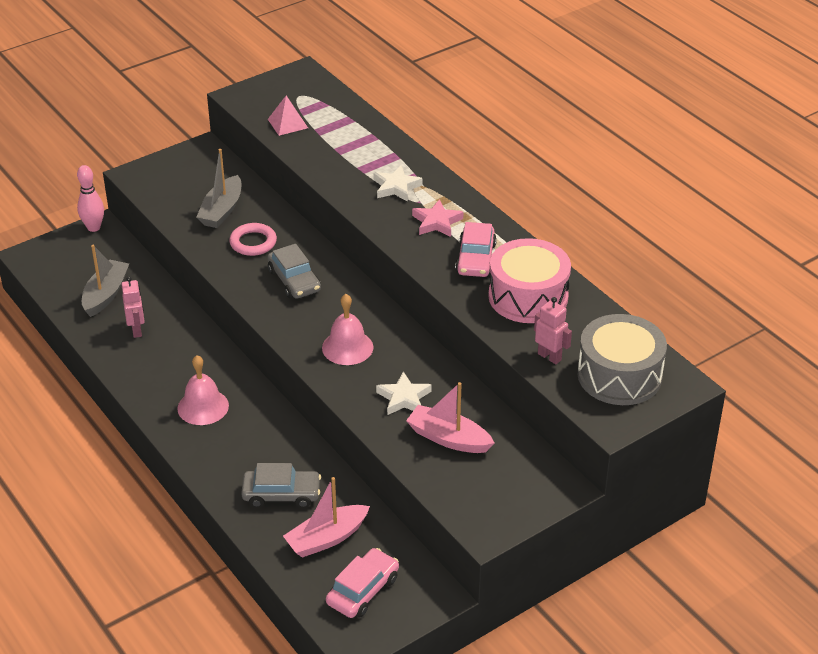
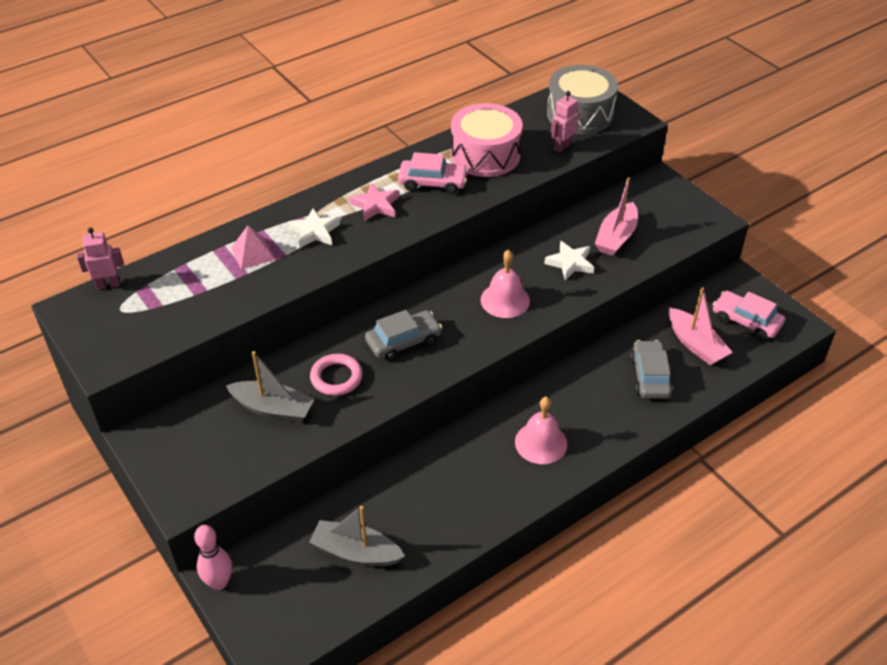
camera: 90 degrees left, 5 degrees up
(137, 330) = (422, 513): pink robot -> pink robot (108, 285)
(287, 123) = (177, 317): pink pyramid -> pink pyramid (253, 253)

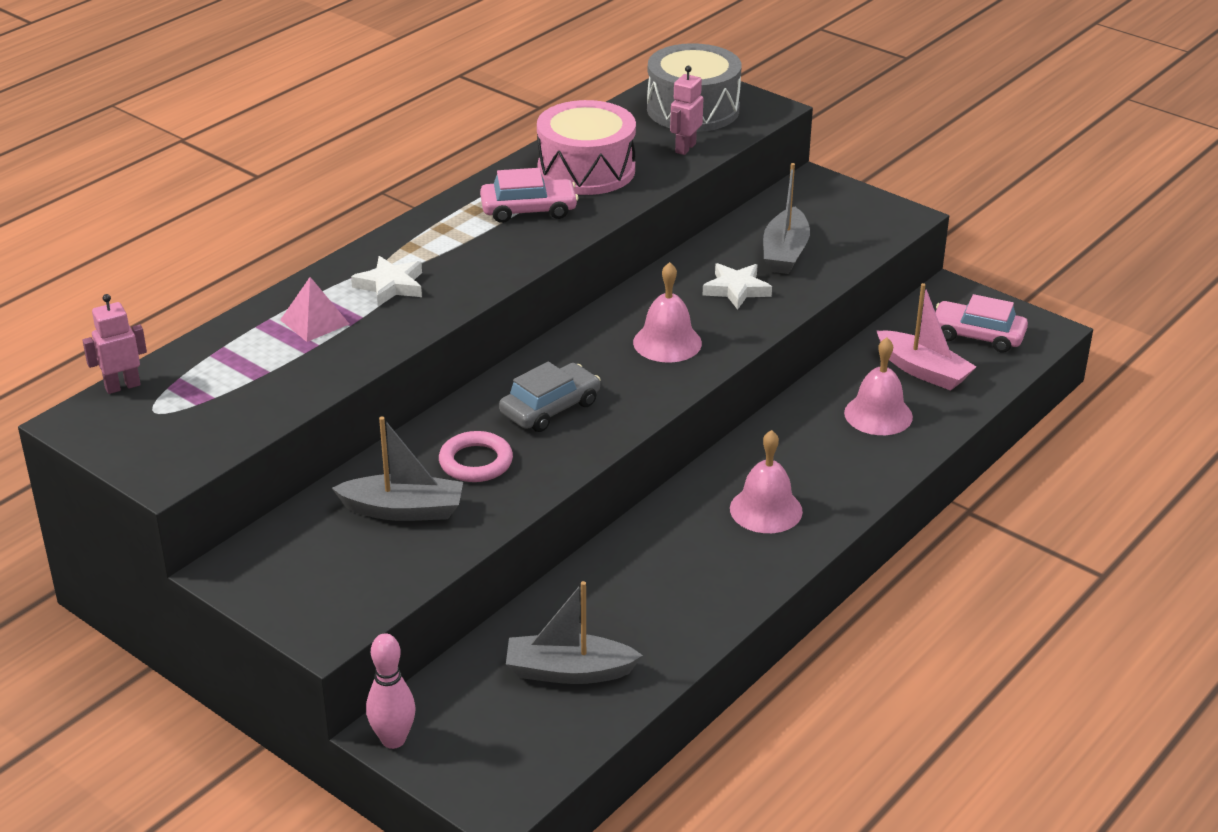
camera: 15 degrees left, 10 degrees down
(375, 205) = (461, 245): pink star -> none
(616, 237) = (785, 253): pink boat -> grey boat
(649, 376) = (878, 414): grey car -> pink bell

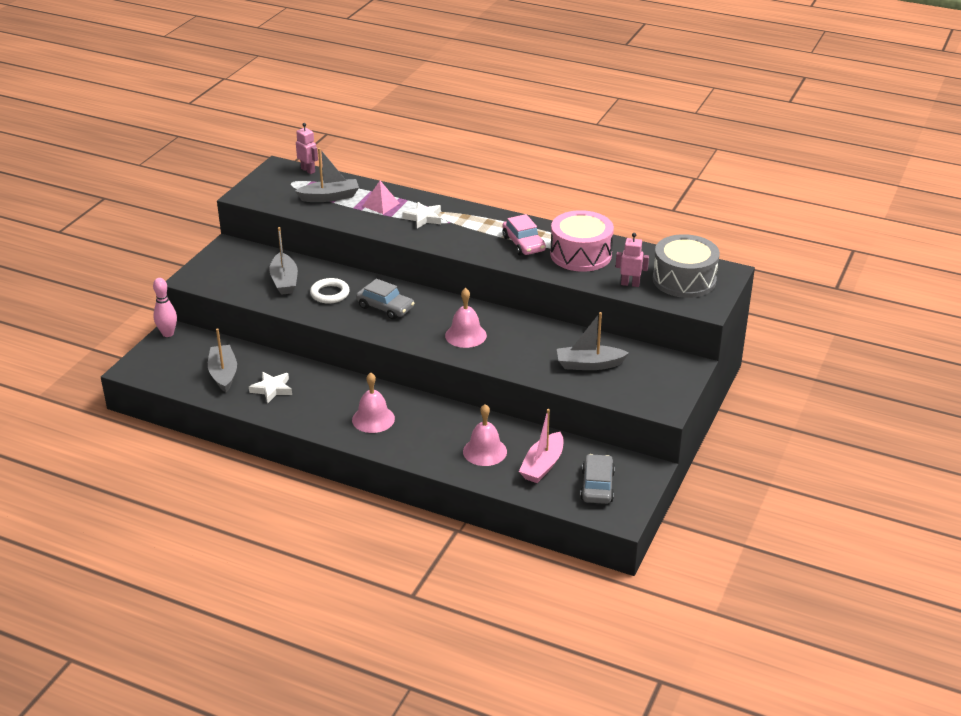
camera: 75 degrees right, 0 degrees up
(248, 373) = (329, 197): none -> grey boat
(476, 462) = (330, 294): pink ring -> white ring
(736, 290) = (535, 352): white star -> white star (272, 389)
(977, 335) = (597, 486): pink car -> grey car

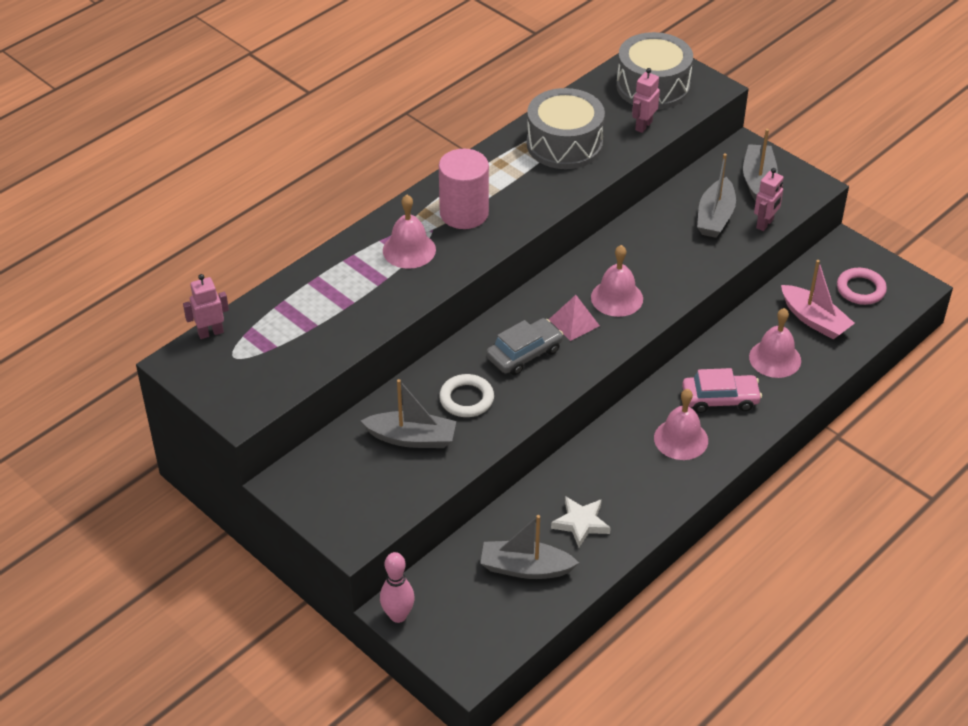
camera: 70 degrees left, 10 degrees up
(329, 197) = (301, 326): grey boat -> grey boat (758, 180)
(381, 204) = (352, 281): pink pyramid -> pink pyramid (574, 322)
(423, 218) = (409, 250): white star -> pink bell
(474, 230) = (464, 213): none -> pink cylinder
(523, 244) = (517, 182): pink car -> pink car (720, 399)
(581, 254) = (564, 144): pink drum -> grey drum
(597, 486) = (860, 289): grey car -> pink ring
(598, 390) = (765, 224): none -> pink robot

